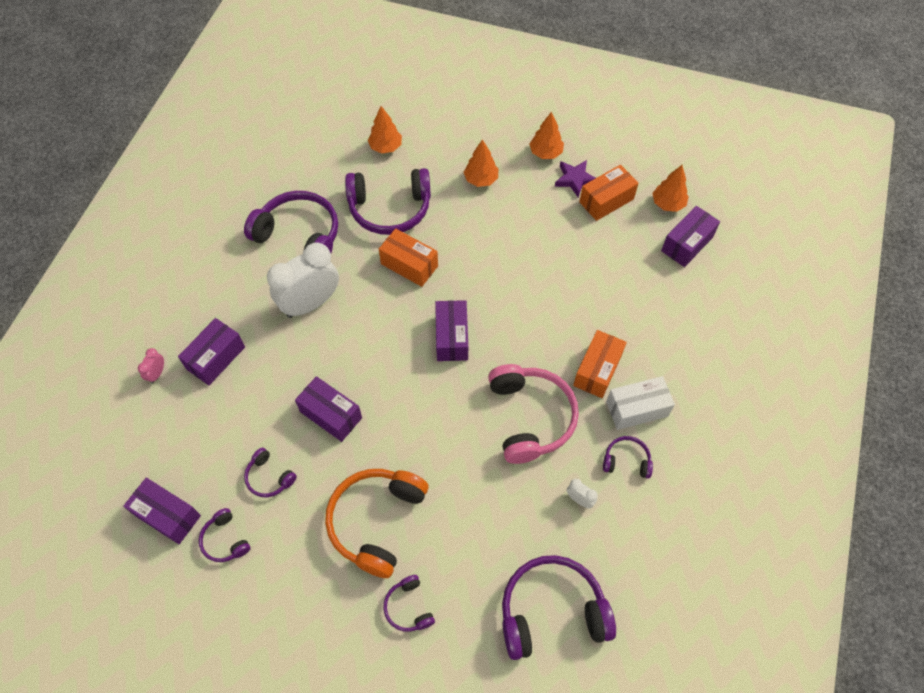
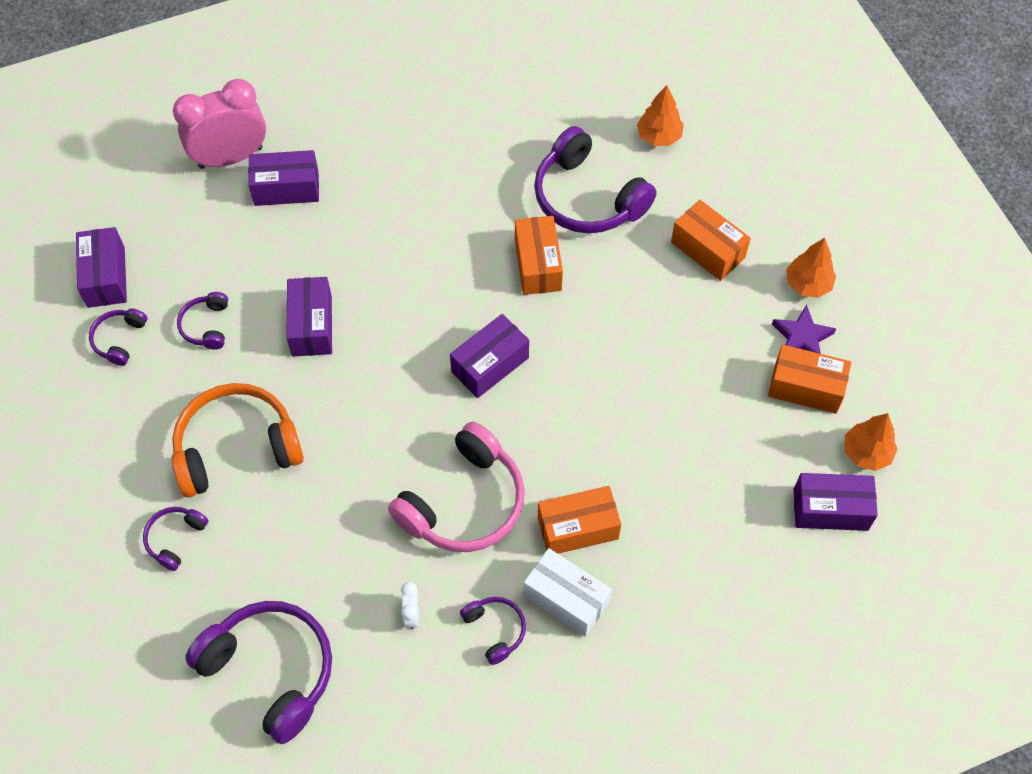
camera: 50 degrees right, 0 degrees up
(157, 373) = (230, 157): pink clock -> pink clock, size x2.45
(299, 235) = (479, 147): purple headphones -> none
(310, 303) = (413, 216): white clock -> none
(481, 179) = (707, 250): orange tree -> orange box

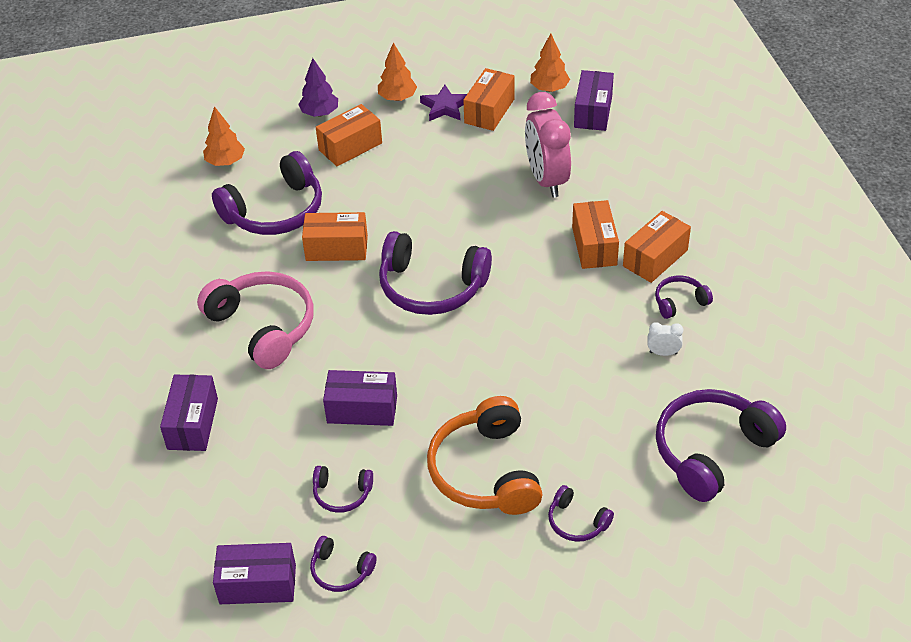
camera: 80 degrees left, 15 degrees down
(230, 157) = (136, 470): pink clock -> pink clock (546, 180)
(464, 502) = (563, 313): pink headphones -> pink headphones (263, 327)
(490, 365) = (431, 287): purple box -> purple headphones
(566, 599) = (655, 258): white box -> orange box
(761, 209) = (320, 113): none -> purple tree

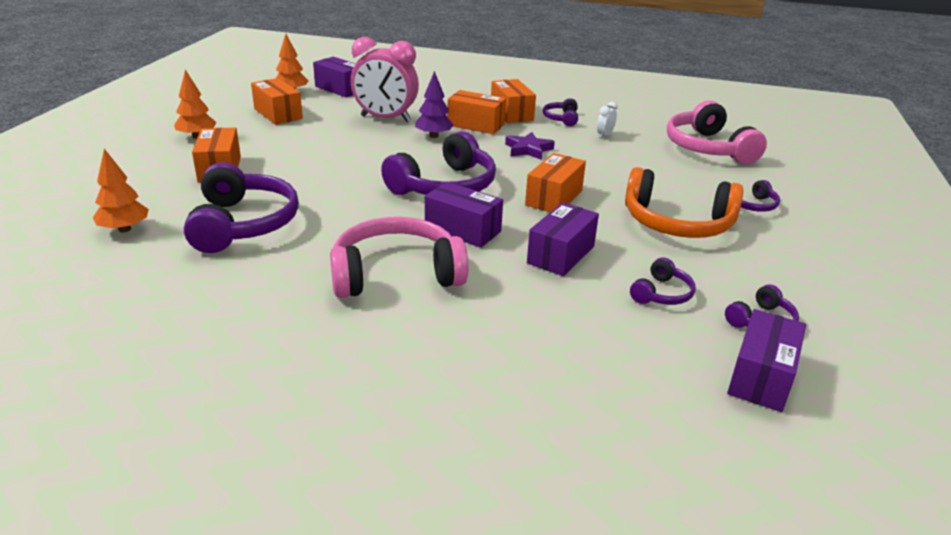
camera: 65 degrees left, 15 degrees down
(192, 424) = (494, 357): purple box -> purple box (462, 230)
(320, 113) = (150, 169): purple tree -> purple tree (433, 136)
(336, 248) = (340, 210): orange box -> orange box (554, 198)
(445, 107) = (243, 125): purple star -> purple star (528, 149)
(712, 451) = (708, 148): purple headphones -> pink headphones

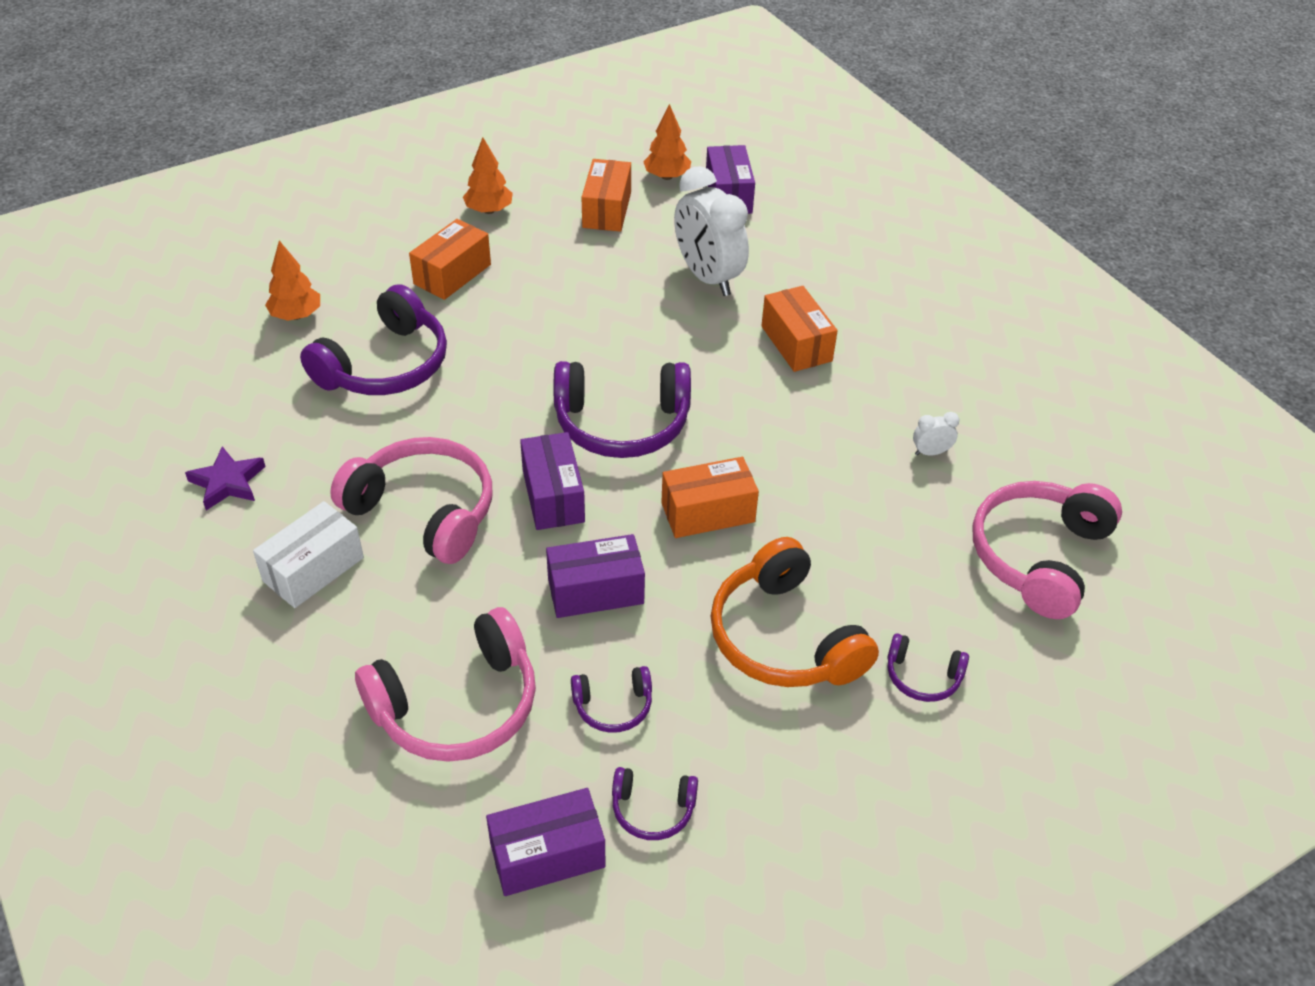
camera: 45 degrees right, 15 degrees up
(370, 341) = (313, 569): none -> white box
(385, 119) = (707, 277): pink clock -> white clock
(433, 136) = (720, 337): purple tree -> none
(511, 113) = (872, 346): orange box -> none
(528, 149) = (795, 421): purple star -> purple star (228, 482)
(561, 118) = (922, 390): purple headphones -> none
(587, 346) = (457, 705): none -> pink headphones

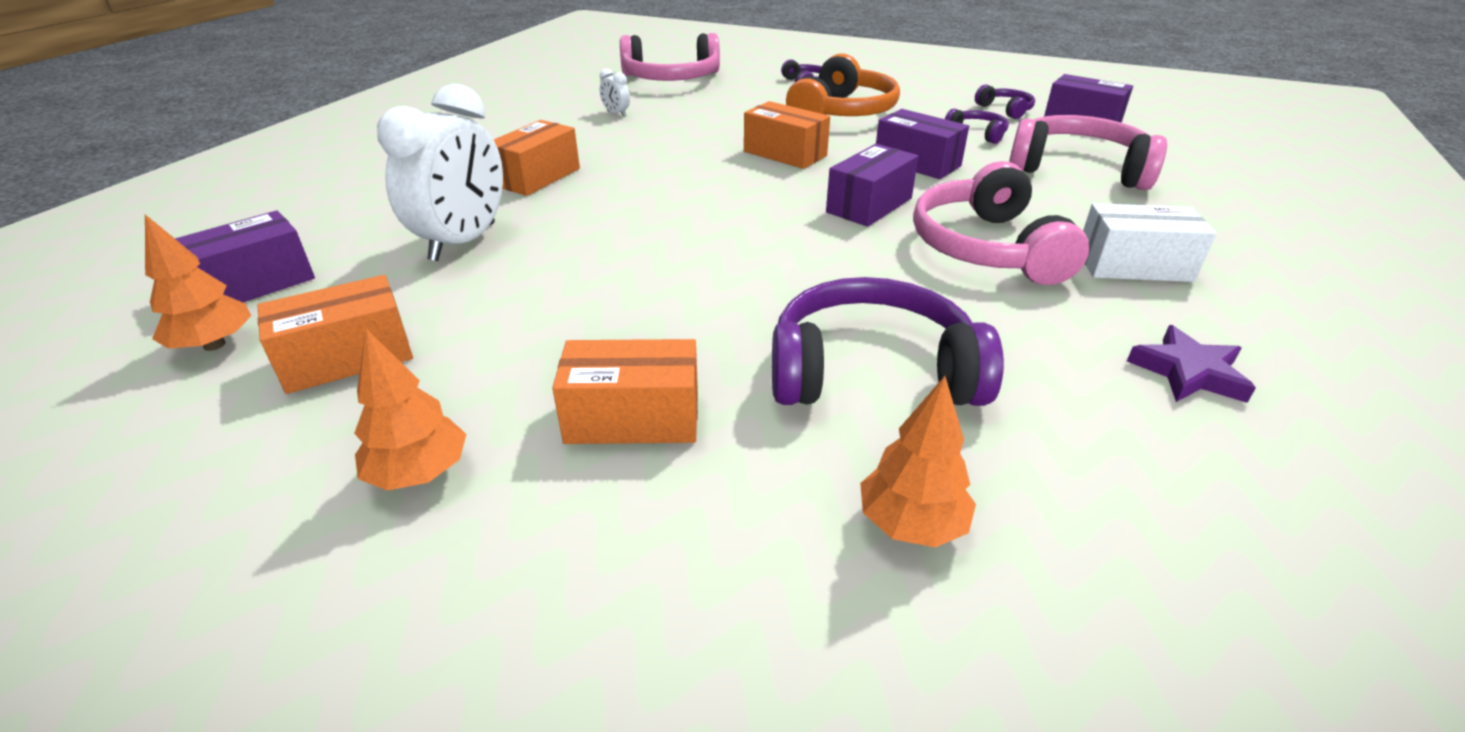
camera: 125 degrees left, 10 degrees down
(622, 423) = (745, 209): purple headphones -> none

